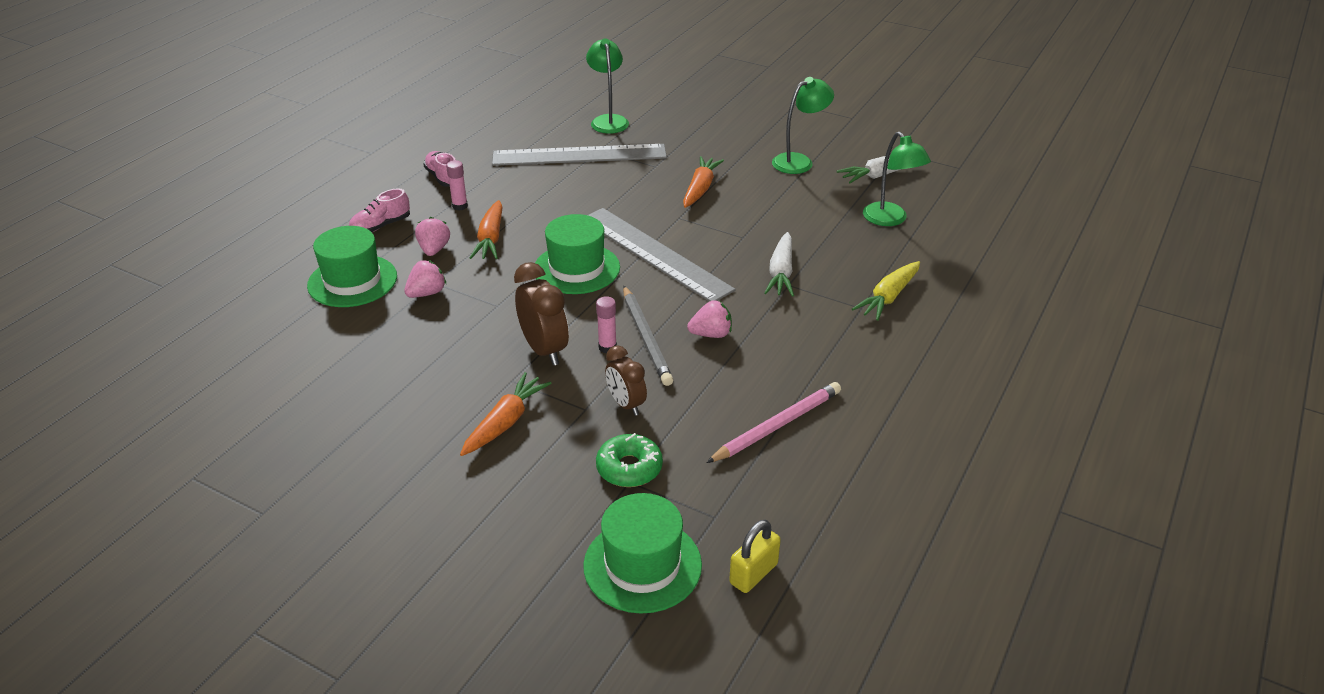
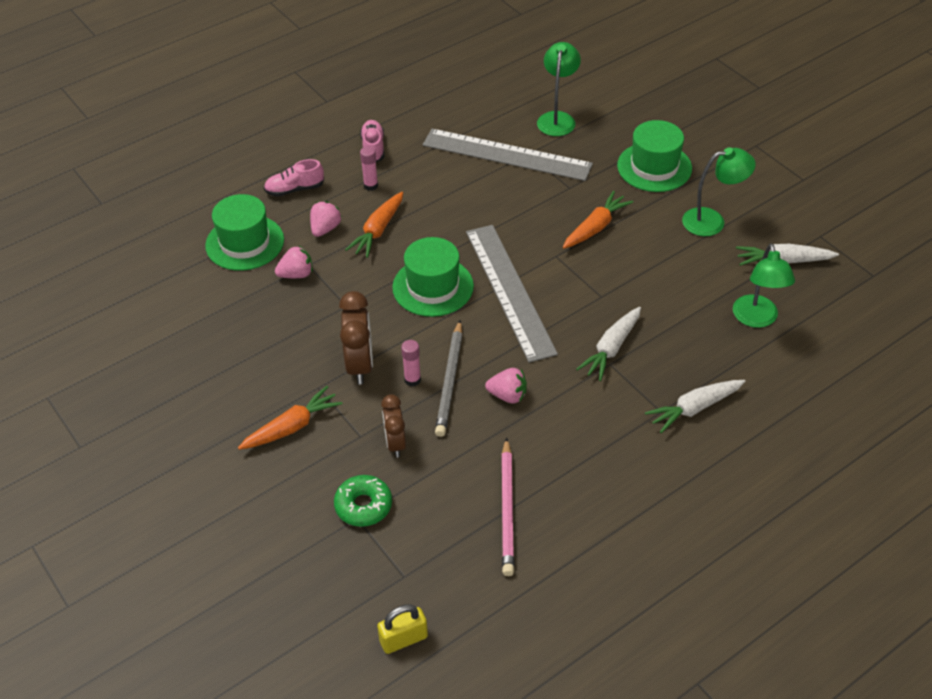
camera: 25 degrees right, 10 degrees up
(642, 565) = (324, 598): green hat -> green hat (654, 167)
(777, 426) = (507, 509): pink pencil -> pink pencil turned 105 degrees clockwise
(888, 297) = (694, 409): yellow carrot -> white carrot

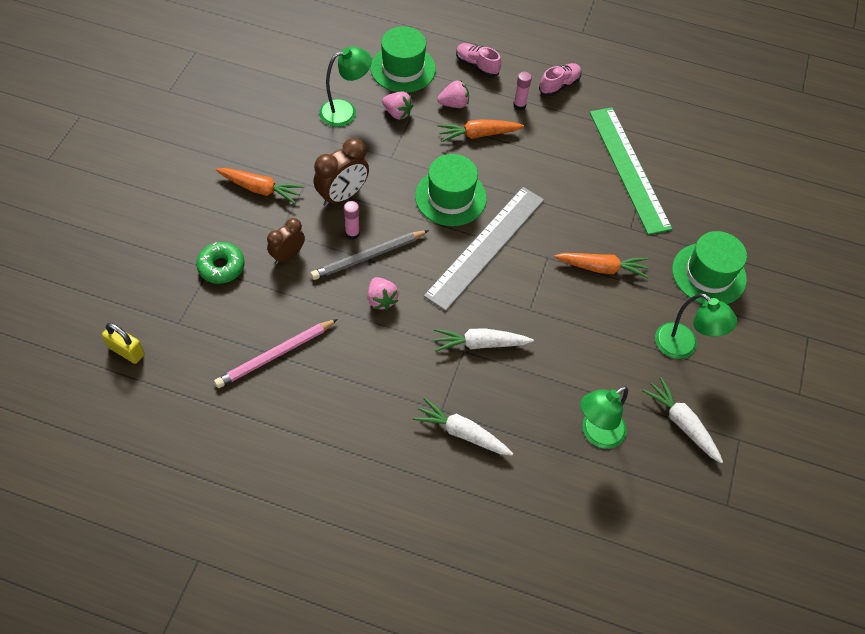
camera: 50 degrees right, 10 degrees up
(506, 155) = (629, 169): grey ruler -> green ruler
(557, 118) = (702, 180): green lamp -> green lamp (345, 111)

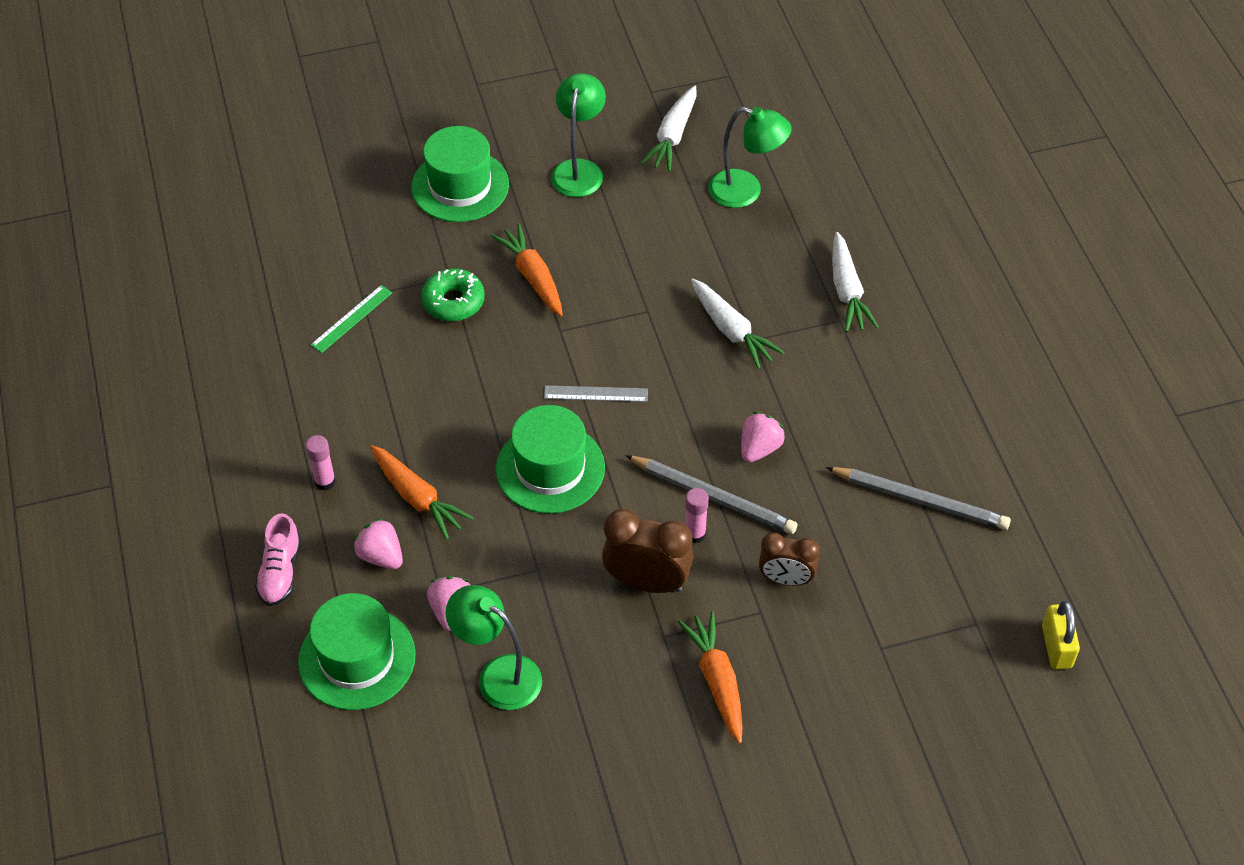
camera: 120 degrees left, 5 degrees down
(221, 267) = (866, 636): green donut -> green donut (453, 301)
(275, 355) = (919, 500): pink pencil -> grey pencil
(486, 246) = (596, 394): grey ruler -> grey ruler, size x0.42
(559, 85) = (249, 458): pink shoe -> none
(629, 169) = (351, 318): green ruler -> green ruler, size x0.42

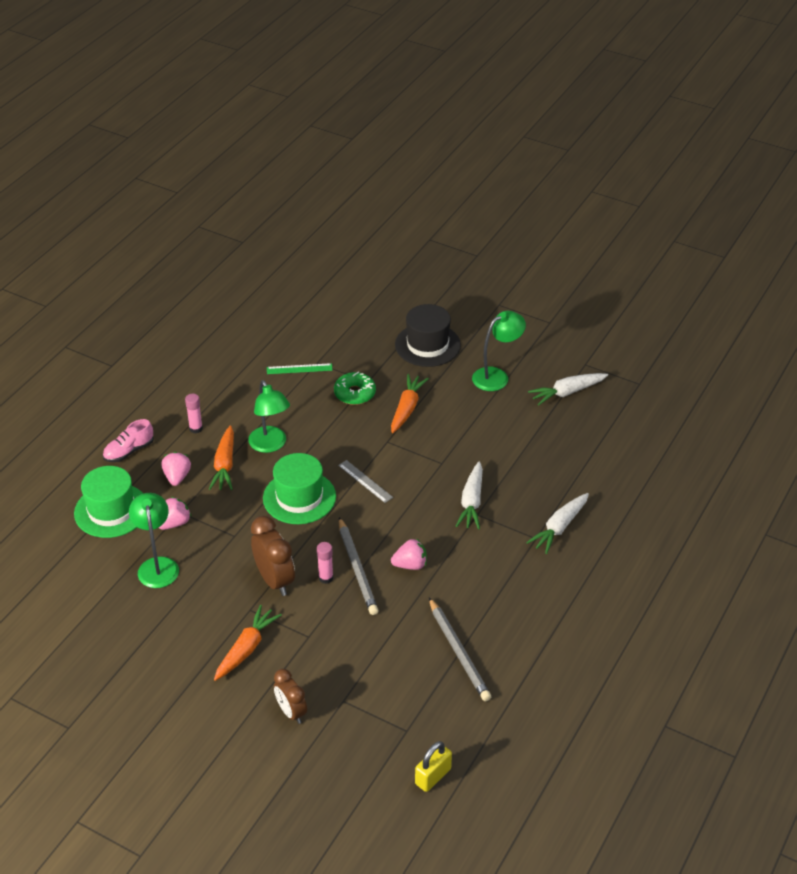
camera: 45 degrees right, 10 degrees down
(460, 186) = (427, 345): green hat -> black hat
(746, 191) = (570, 444): green lamp -> green lamp (270, 445)
(786, 579) = (340, 632): brown clock -> brown clock (291, 712)

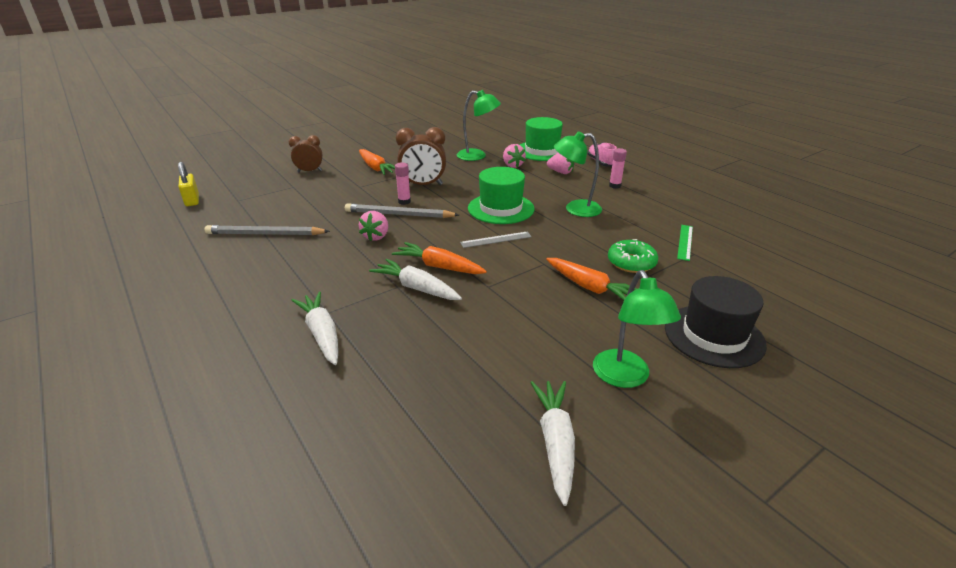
camera: 115 degrees right, 10 degrees down
(225, 465) = (562, 189): orange carrot -> orange carrot (439, 267)

